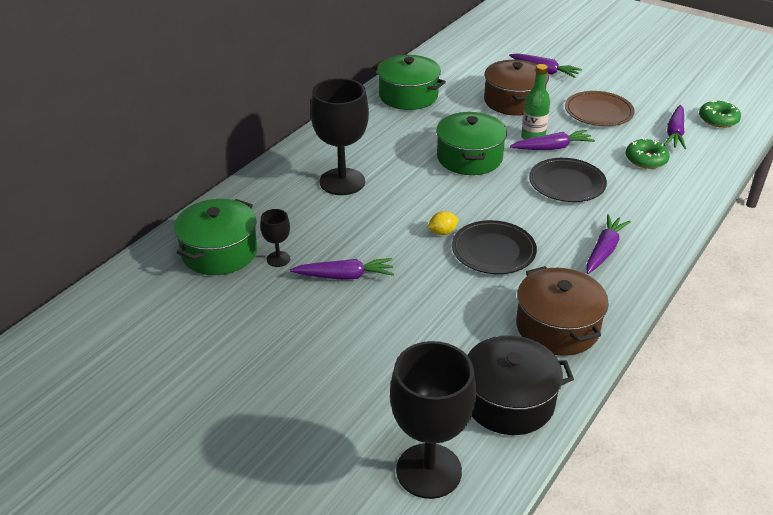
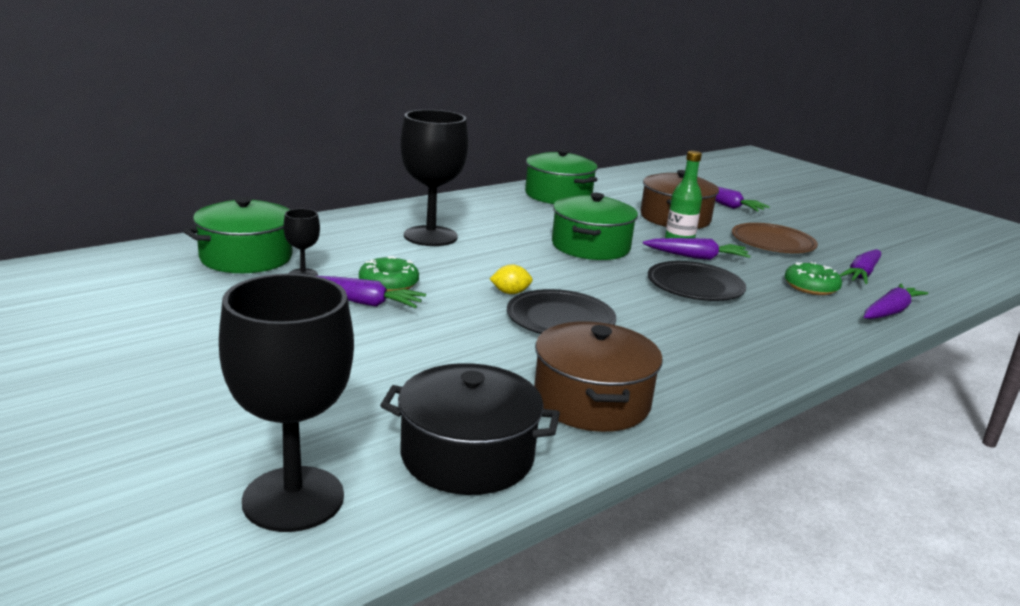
camera: 15 degrees right, 15 degrees down
(604, 250) = (705, 348): purple carrot -> purple carrot (890, 311)
(718, 119) = (926, 274): green donut -> green donut (388, 283)

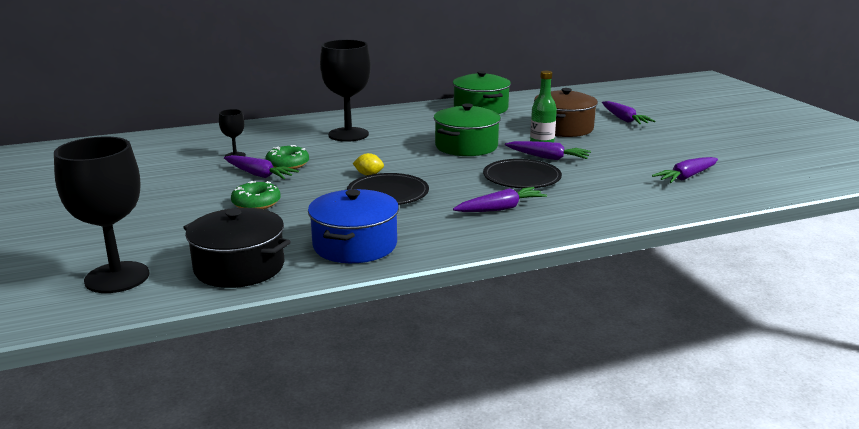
camera: 20 degrees right, 0 degrees up
(246, 257) = (208, 143): green pot -> none
(591, 401) = (355, 245): brown pot -> blue pot
(773, 242) = (631, 149): brown plate -> none
(811, 287) = (624, 184): green donut -> green donut (256, 203)
(890, 311) = (676, 206): purple carrot -> purple carrot (500, 208)

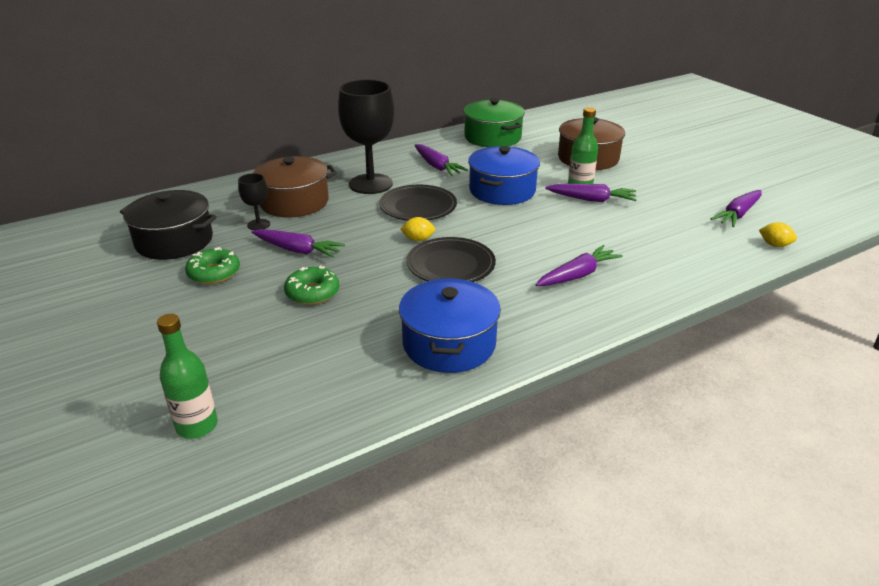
camera: 10 degrees left, 10 degrees up
(117, 277) = (197, 426): black goblet -> green bottle
(239, 267) = (335, 392): black pot -> black pot (174, 241)
(274, 143) = (294, 202): none -> brown pot
(287, 164) = (323, 232): green donut -> green donut (214, 273)
(466, 146) = (502, 191): green pot -> blue pot
(522, 178) = (579, 230): black plate -> black plate (418, 206)
(624, 119) = (641, 142): purple carrot -> purple carrot (437, 166)
(708, 201) = (774, 245): none -> yellow lemon

